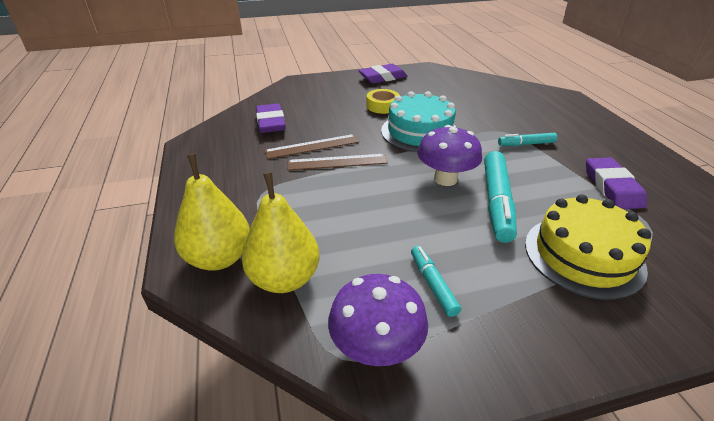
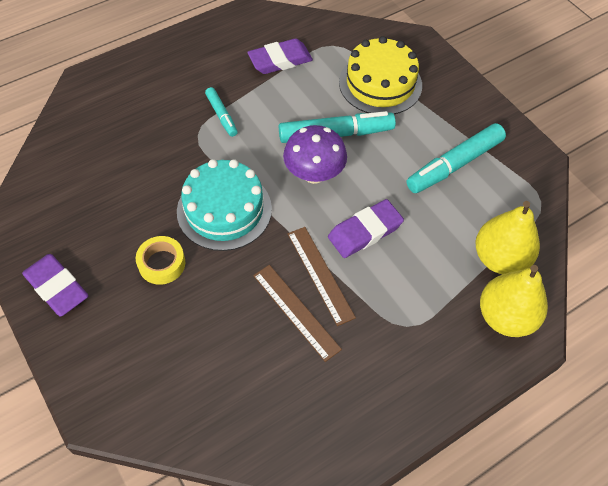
camera: 110 degrees left, 20 degrees up
(270, 122) = (251, 388): purple eraser -> purple eraser (365, 232)
(376, 348) = (524, 185): purple mushroom -> none
(433, 284) = (454, 165): turquoise marker -> turquoise marker, size x1.82

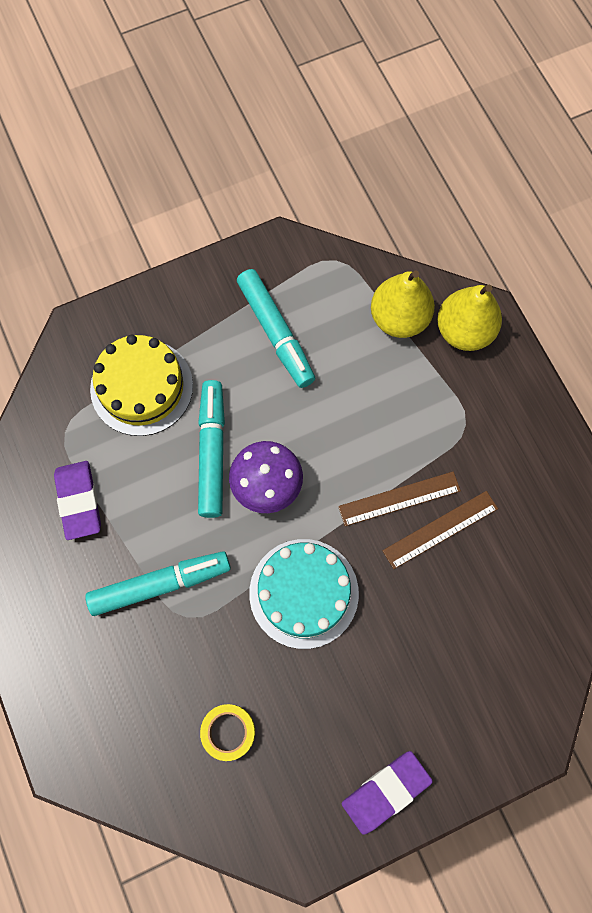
camera: 80 degrees left, 15 degrees up
(162, 264) = (367, 669): yellow tape -> yellow tape (228, 732)
(221, 115) = (160, 584): turquoise marker -> turquoise marker, size x1.82
(365, 232) = (351, 444): purple eraser -> none

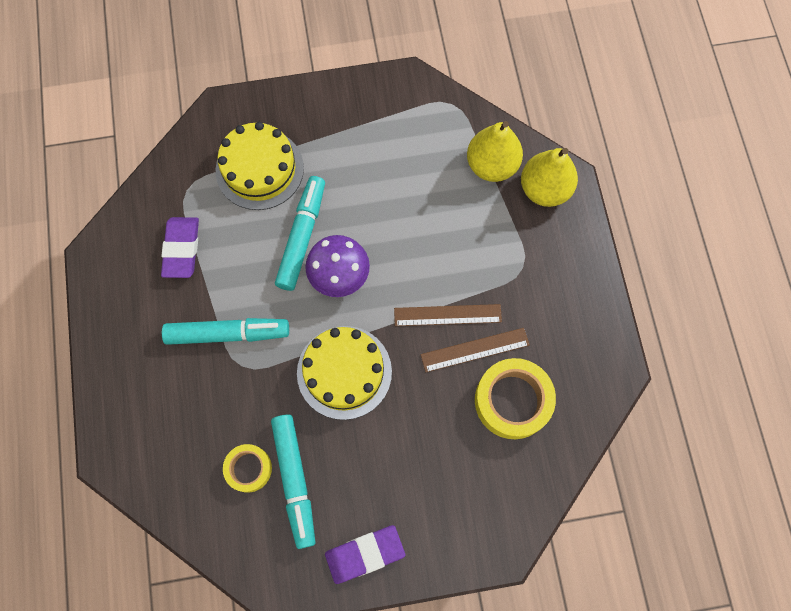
camera: 15 degrees right, 0 degrees up
(276, 333) = (383, 152): turquoise marker -> turquoise marker (294, 480)
(304, 593) = (344, 372): turquoise cake -> yellow cake
(497, 575) = (512, 401): none -> yellow tape

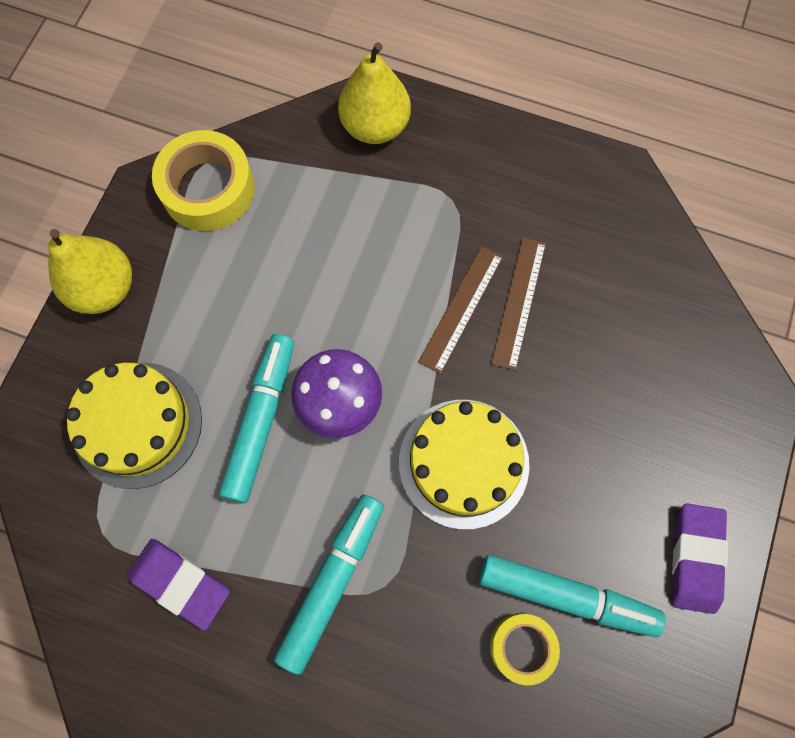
camera: 60 degrees left, 0 degrees up
(302, 236) = (261, 420): turquoise marker -> turquoise marker turned 60 degrees clockwise
(491, 165) = (311, 162): yellow pear -> yellow pear (104, 289)
(512, 401) = (599, 296): yellow tape -> yellow tape (208, 189)

